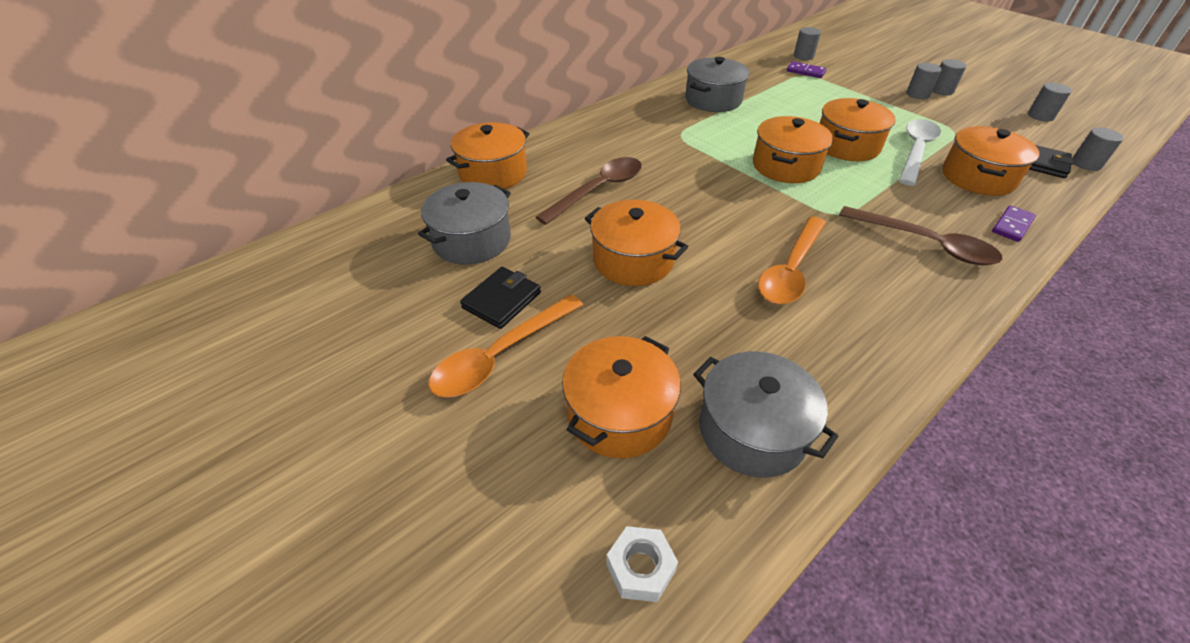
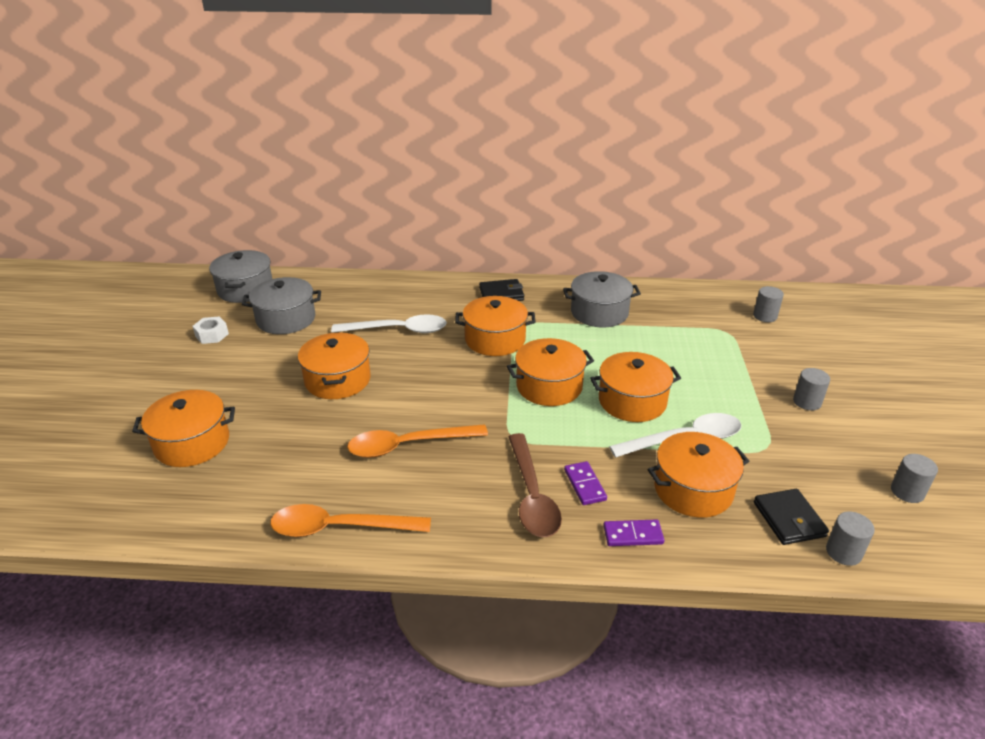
camera: 45 degrees right, 10 degrees down
(493, 173) = (363, 287): orange pot -> orange pot (495, 339)
(500, 355) = (198, 382): orange spoon -> orange spoon (340, 528)
(501, 300) = (244, 358): black wallet -> black wallet (501, 294)
(598, 190) = (398, 330): brown spoon -> white spoon
(640, 568) = (90, 502): white nut -> white nut (212, 335)
(752, 430) = (225, 496): grey pot -> grey pot (245, 289)
(805, 72) = (735, 329): purple domino -> purple domino (584, 485)
(941, 91) = (844, 412): grey cylinder -> none

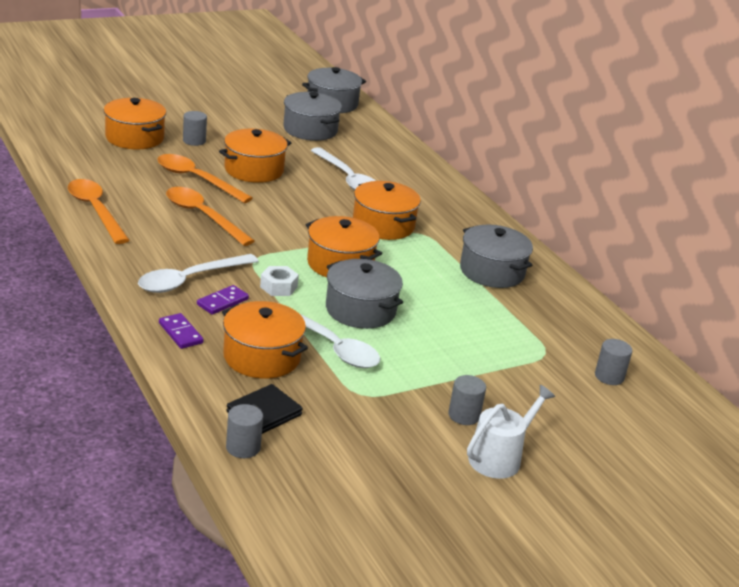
camera: 55 degrees right, 5 degrees down
(212, 335) = (259, 109): white nut -> white nut (278, 287)
(327, 425) = (196, 179): none -> orange spoon
(501, 294) = (462, 214): black wallet -> none
(532, 495) = (190, 280): brown spoon -> white spoon
(632, 401) = (360, 310): orange pot -> grey pot
(866, 405) = (499, 458): none -> white watering can
(907, 492) = (366, 487): grey cylinder -> grey cylinder (194, 141)

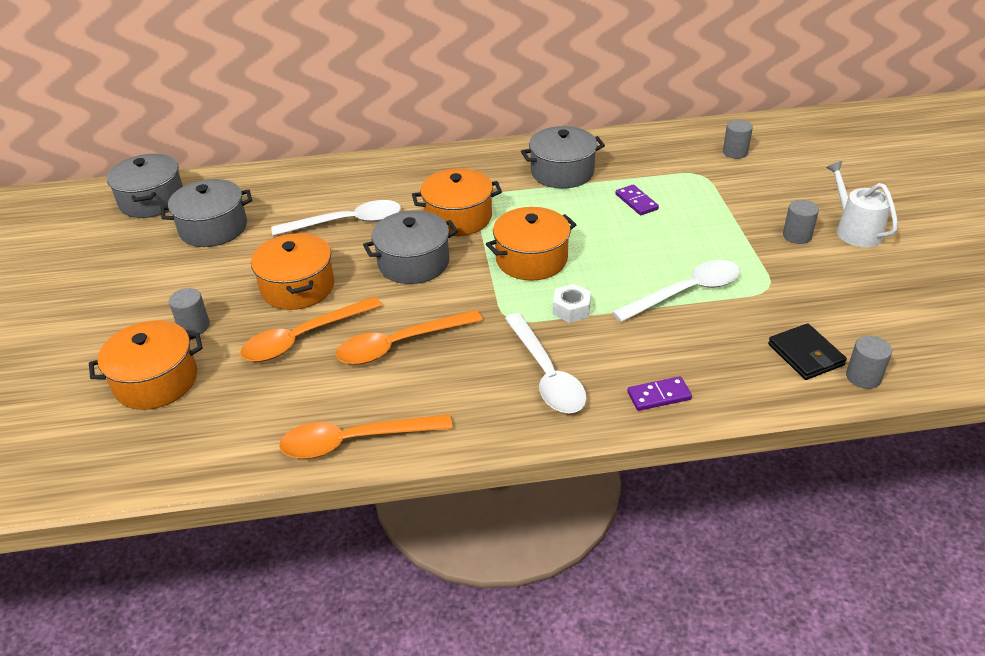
camera: 65 degrees left, 10 degrees up
(222, 302) = (597, 355): purple domino -> purple domino (636, 202)
(262, 357) = (706, 341): orange pot -> none
(360, 310) = (622, 262): grey pot -> grey pot (413, 263)

